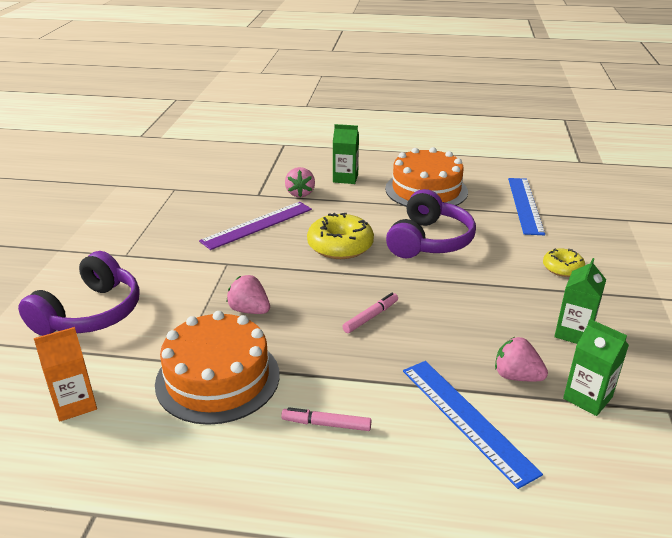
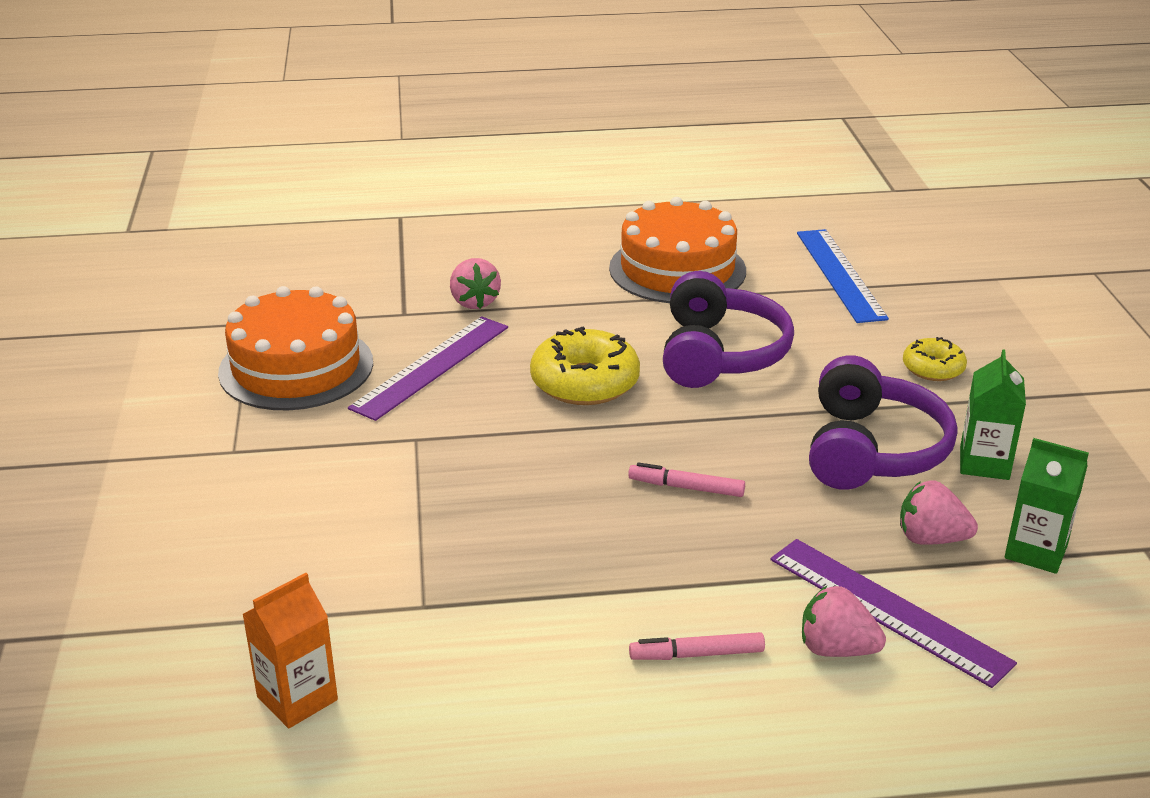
camera: 15 degrees left, 0 degrees up
(90, 313) = (233, 556): purple headphones -> purple headphones (872, 450)
(218, 378) = (501, 620): orange cake -> orange cake (296, 367)
(249, 310) = (494, 508): pink strawberry -> pink strawberry (836, 649)
(345, 178) = (536, 265): green carton -> none
(370, 317) = (686, 488): pink marker -> pink marker turned 105 degrees counterclockwise
(467, 419) = (888, 610): blue ruler -> purple ruler

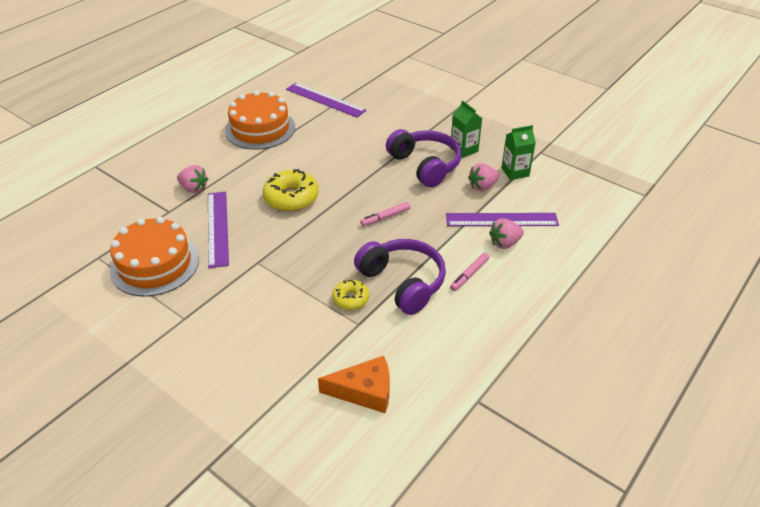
camera: 45 degrees left, 10 degrees up
(297, 698) = (364, 391): orange carton -> orange cheese
(720, 354) = (326, 157): purple headphones -> purple headphones (403, 282)
(840, 274) = (325, 100): blue ruler -> purple ruler
(933, 368) = (405, 122): yellow donut -> yellow donut (350, 299)

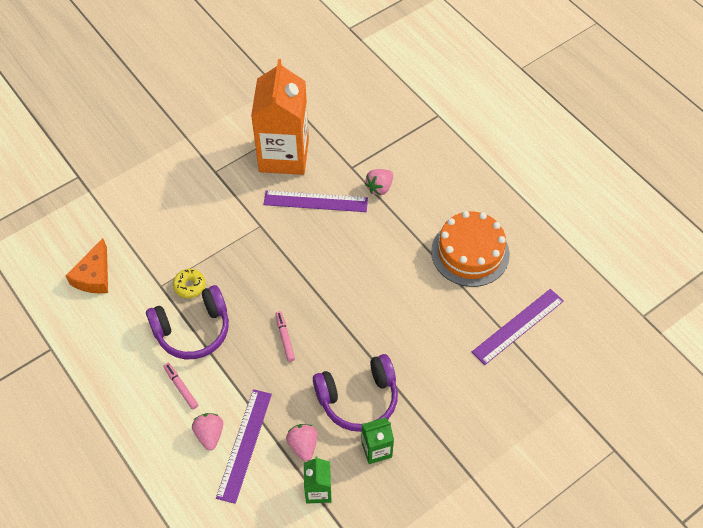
camera: 105 degrees right, 15 degrees up
(155, 264) = (284, 155): orange cake -> orange carton
(291, 198) = (341, 263): yellow donut -> none

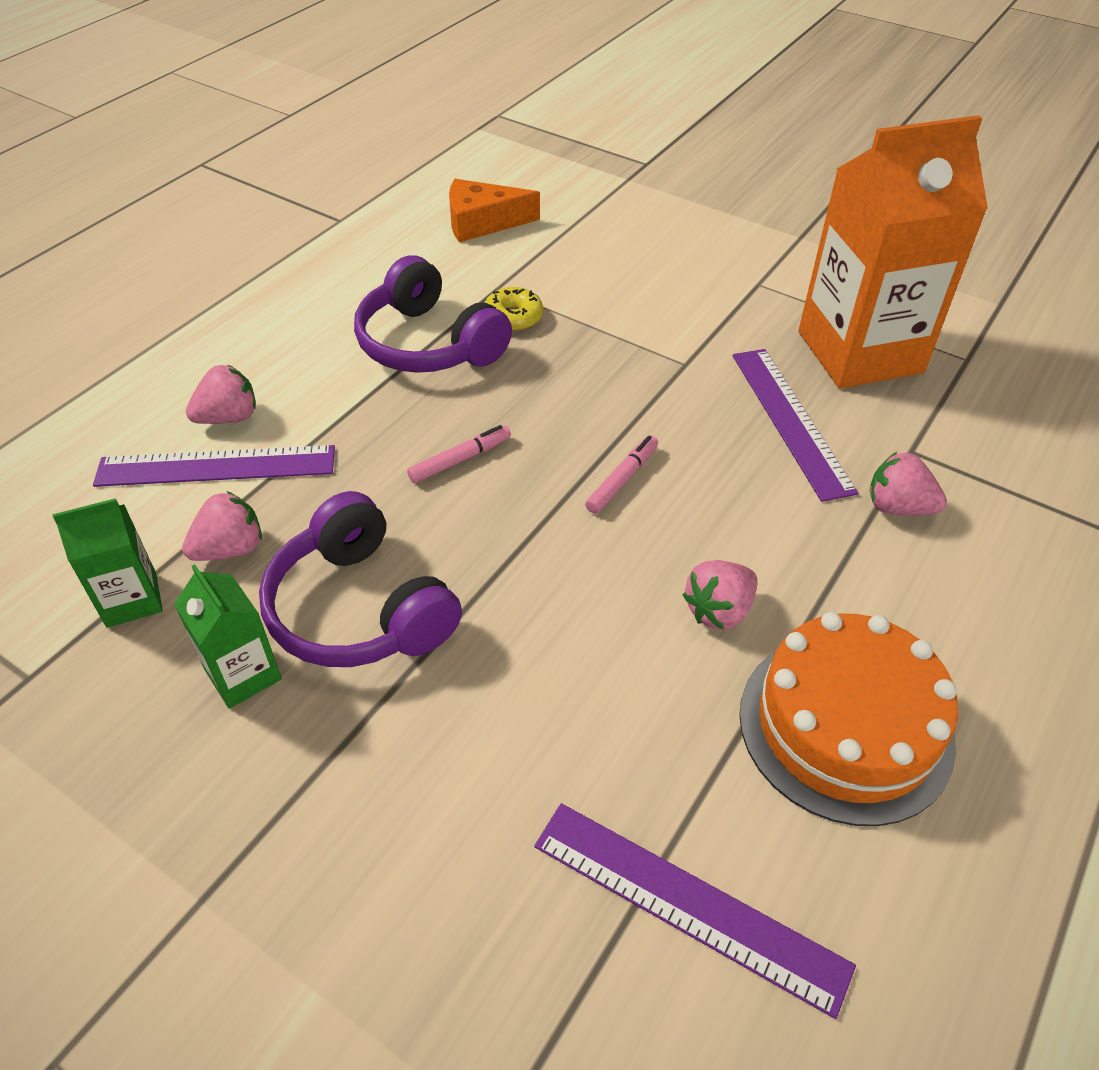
camera: 70 degrees right, 10 degrees down
(181, 387) = (312, 360): pink marker -> pink marker (622, 479)
(407, 270) = (719, 611): none -> pink strawberry

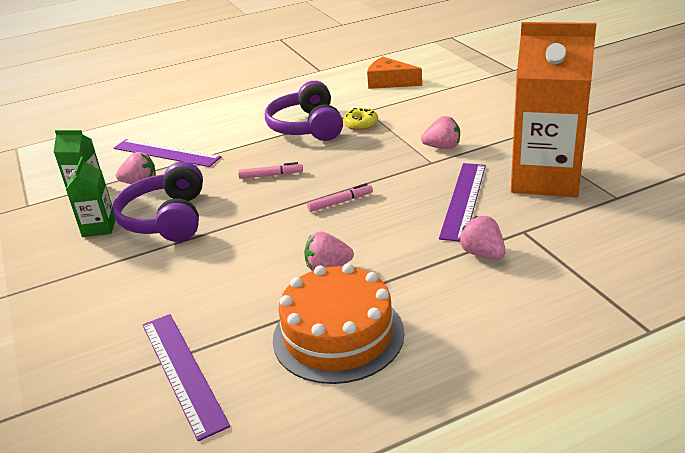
camera: 35 degrees right, 15 degrees down
(229, 417) = (189, 136): pink strawberry -> pink strawberry (442, 147)

